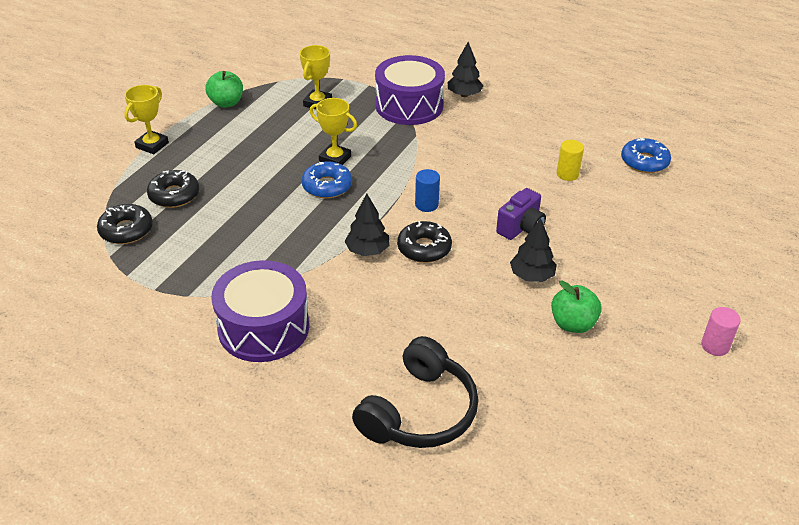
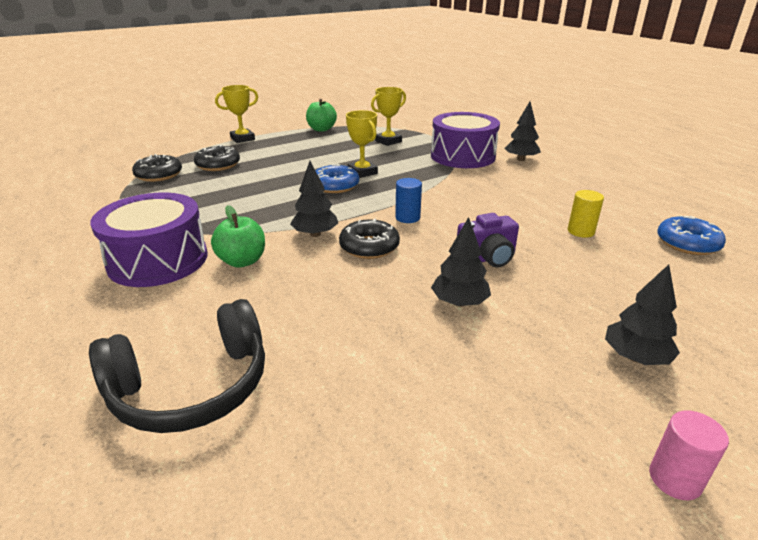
camera: 30 degrees right, 10 degrees down
(573, 324) = (467, 366): green apple -> green apple (242, 261)
(660, 277) = (635, 357): none -> black tree

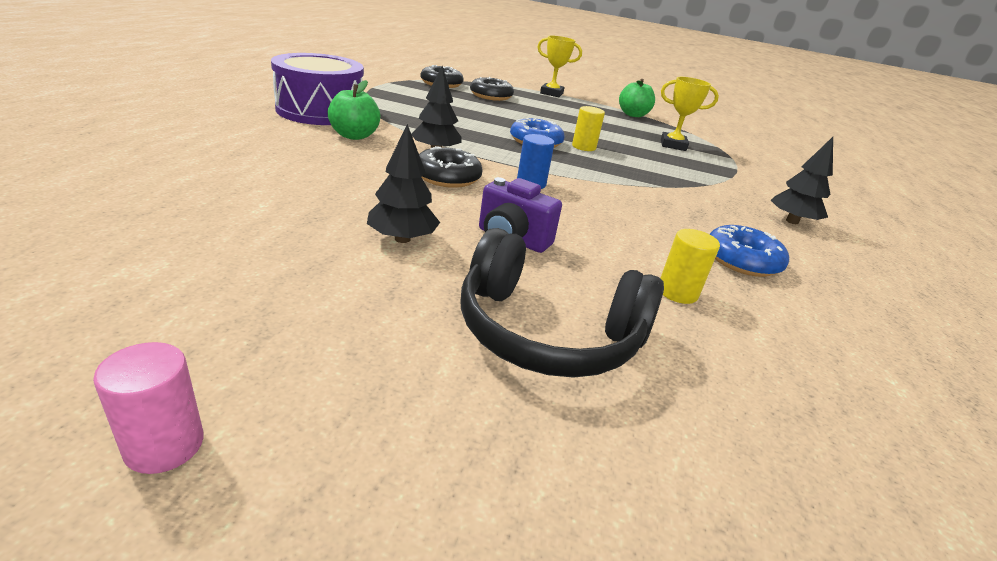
camera: 45 degrees right, 0 degrees up
(192, 387) = (167, 158): black headphones -> black headphones (547, 333)
(362, 172) = (583, 147): yellow trophy -> yellow cylinder
(462, 156) = (722, 186): purple drum -> none
(635, 357) = (413, 379): black tree -> none
(687, 243) = (806, 398): blue donut -> blue donut (742, 260)

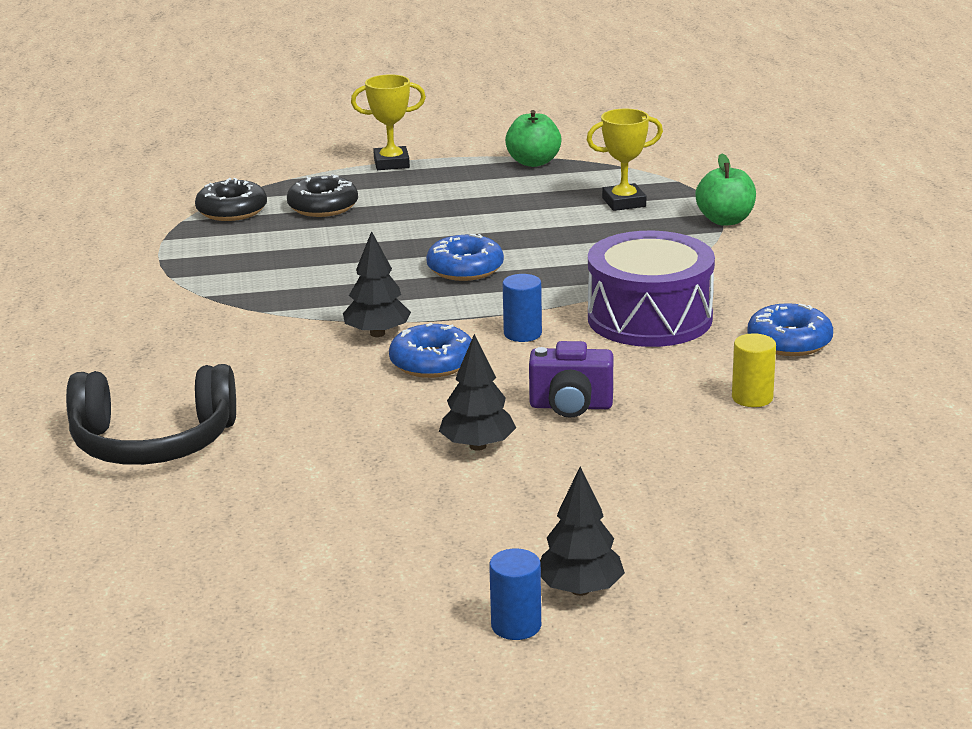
camera: 20 degrees left, 5 degrees down
(164, 445) = (516, 626): pink cylinder -> blue cylinder
(320, 111) = (168, 330): purple drum -> purple drum (649, 318)
(354, 136) = (263, 350): green apple -> green apple (725, 220)
(447, 177) = (432, 362): black donut -> blue donut
(547, 333) = (677, 472): black headphones -> black headphones (153, 442)
(583, 147) = (526, 253): yellow cylinder -> none
(791, 221) = (815, 271): black tree -> black tree (580, 590)

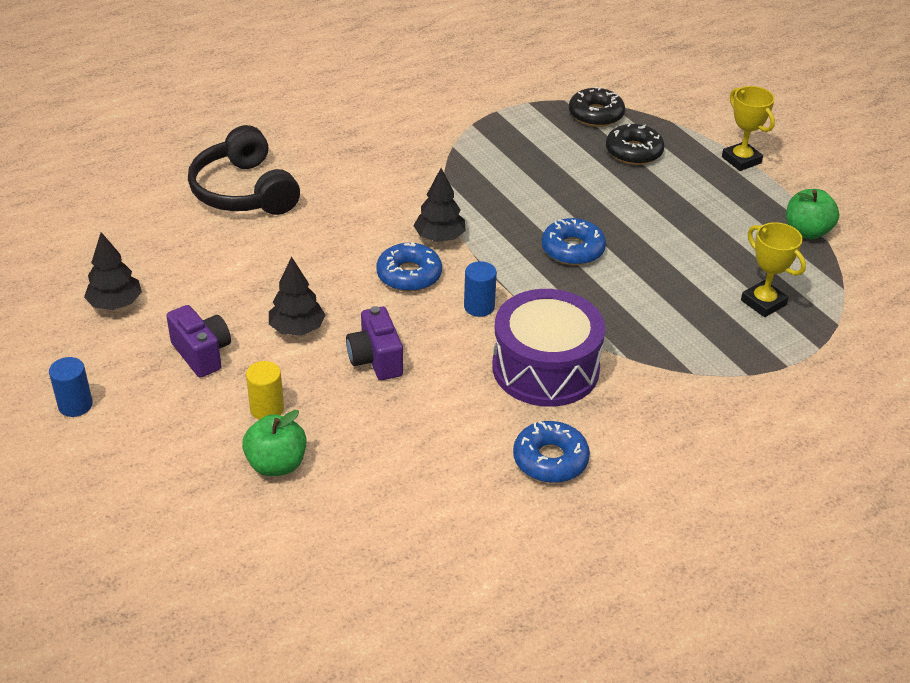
camera: 65 degrees right, 15 degrees up
(477, 517) = (202, 354): none -> purple camera
(580, 590) = (125, 424): black tree -> black tree (115, 304)
(725, 220) = (772, 372): green apple -> green apple (276, 464)
(752, 398) = (437, 456): yellow cylinder -> yellow cylinder (267, 409)

